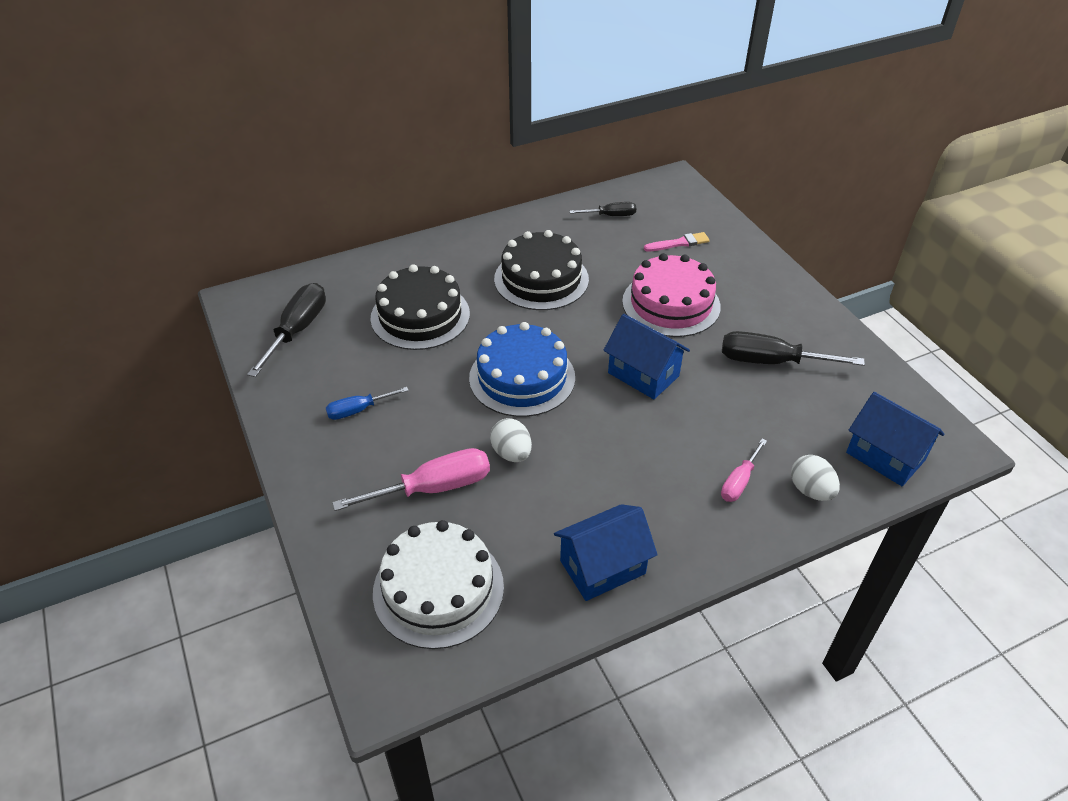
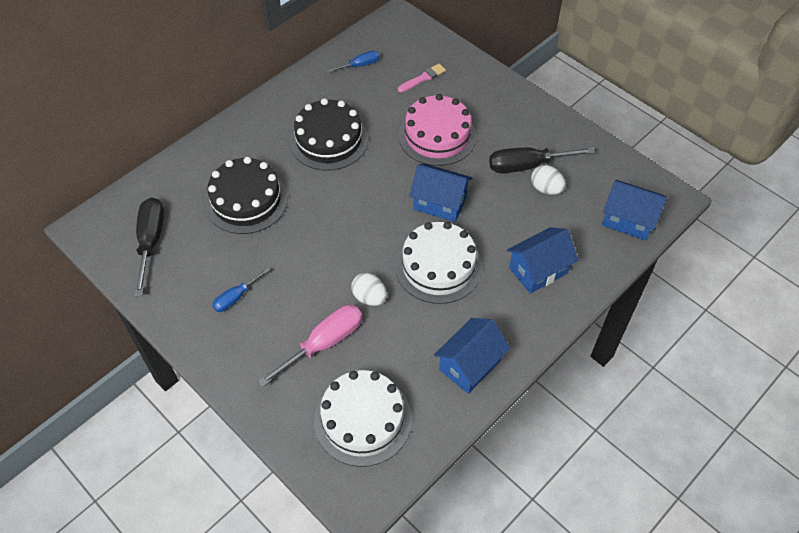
camera: 20 degrees left, 10 degrees up
(522, 377) = (350, 232): blue cake -> none
(611, 216) = (360, 65): black screwdriver -> blue screwdriver
(611, 442) = (438, 266): none -> white cake
(739, 482) = (538, 270): pink screwdriver -> blue house
(810, 490) = (588, 262): white egg -> white egg (546, 189)

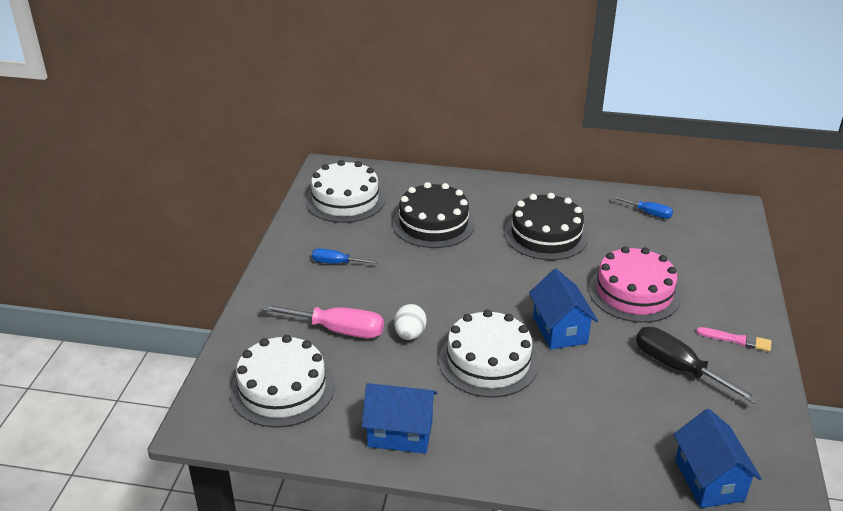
camera: 55 degrees right, 20 degrees down
(151, 241) = (345, 200): black screwdriver -> white cake
(423, 78) = (687, 254): pink brush -> pink brush (737, 340)
(538, 270) = (560, 434): blue house -> none
(546, 189) = (667, 395): white egg -> none

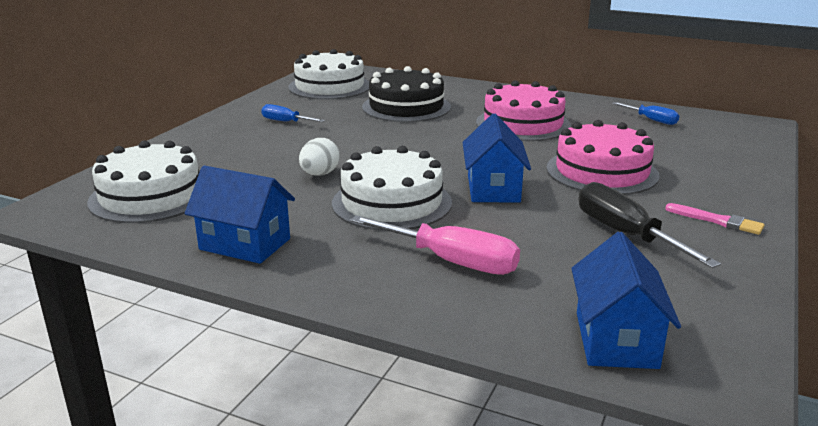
camera: 15 degrees right, 10 degrees down
(338, 330) = (246, 163): pink screwdriver -> pink screwdriver (451, 261)
(546, 235) = (523, 124): black cake -> pink cake

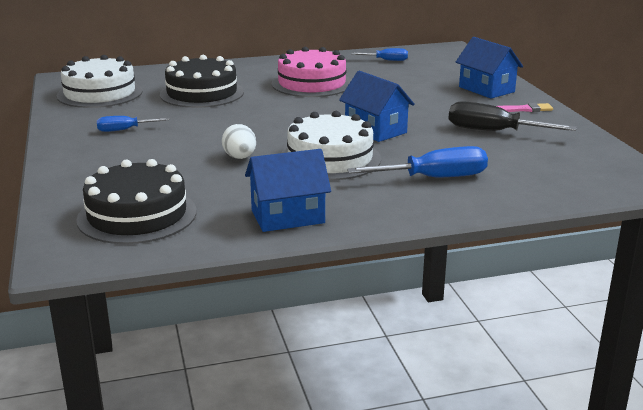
camera: 40 degrees left, 0 degrees up
(150, 196) = (137, 215): white cake -> black cake
(451, 261) = (434, 178): pink screwdriver -> blue screwdriver
(602, 172) = (417, 100): pink cake -> none
(616, 340) = (580, 183): blue house -> blue house (486, 89)

